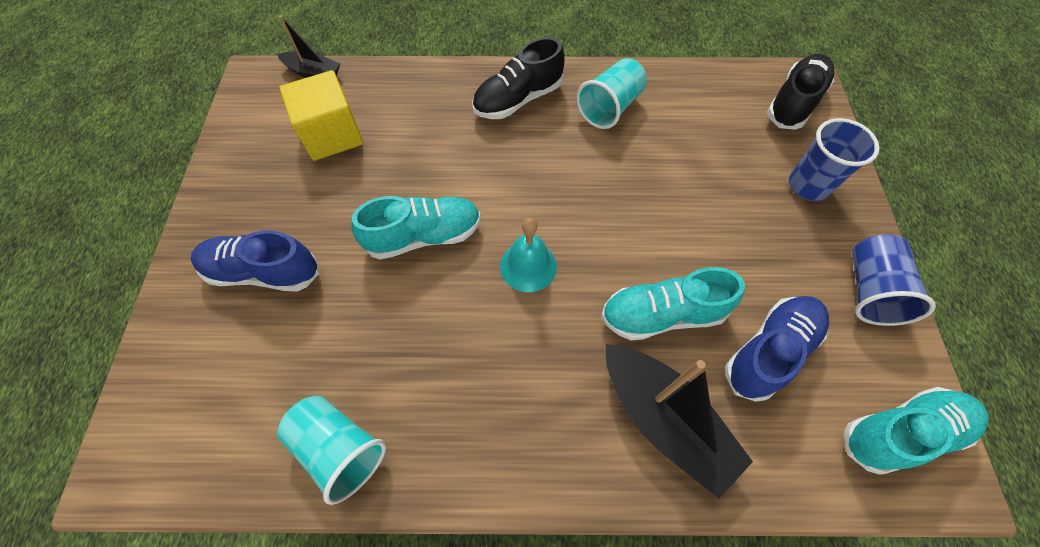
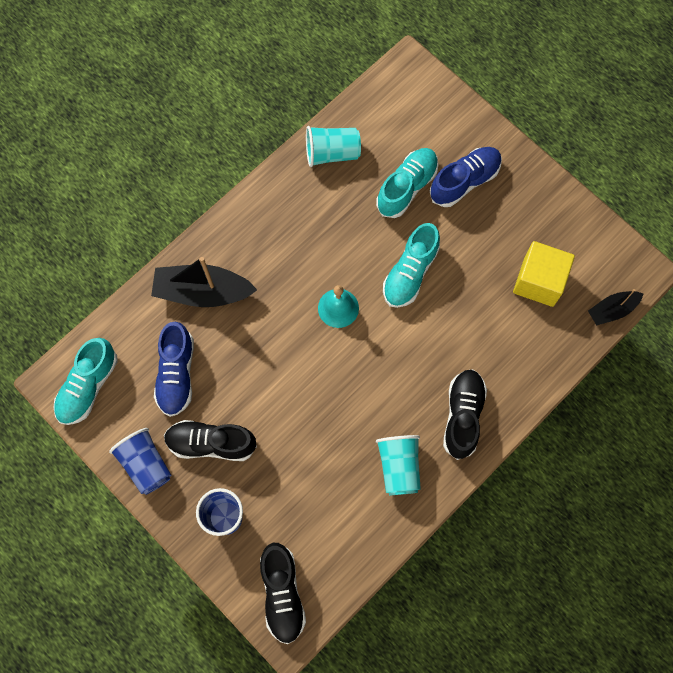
camera: 135 degrees right, 10 degrees up
(662, 314) = (245, 345): turquoise shoe -> turquoise shoe (407, 187)
(777, 254) = (211, 443): none -> black shoe

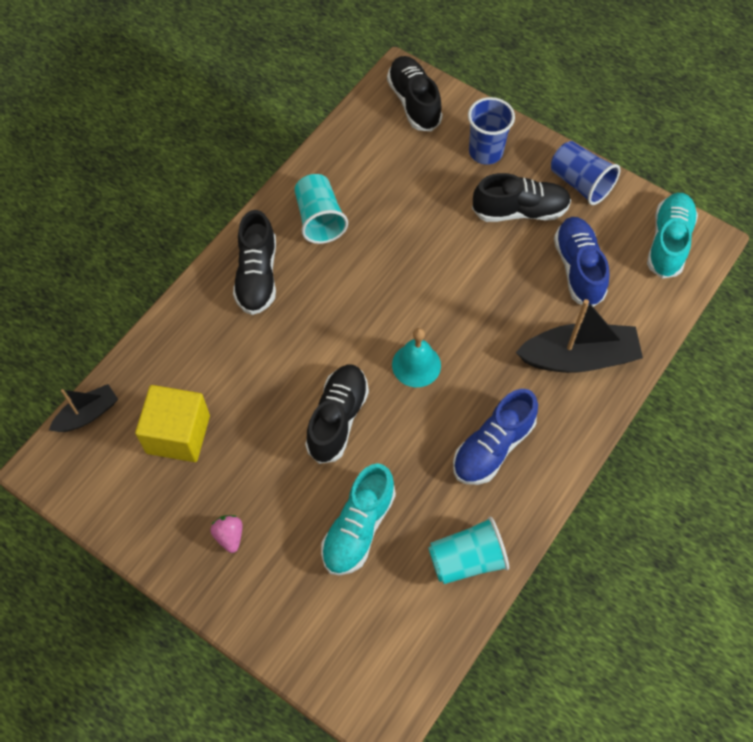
camera: 170 degrees right, 10 degrees down
(410, 273) = (337, 419): turquoise shoe -> black shoe
(464, 181) = (283, 549): blue shoe -> blue shoe (493, 447)
(503, 197) = (229, 536): none -> pink strawberry

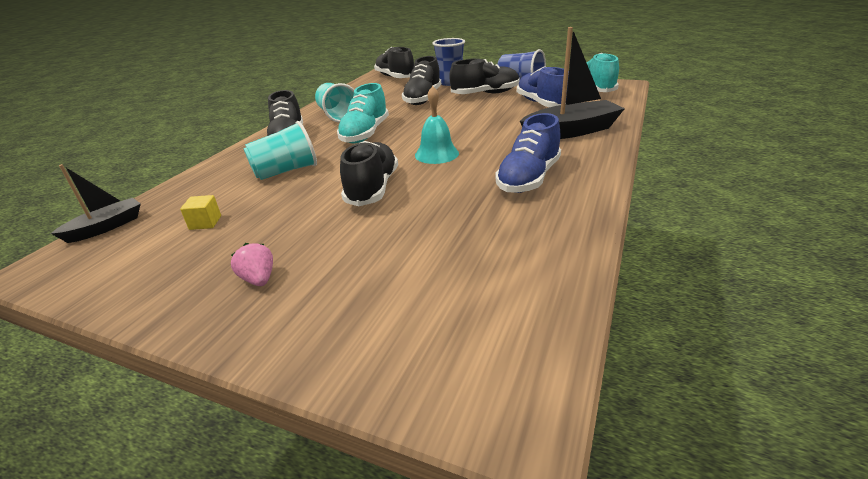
camera: 10 degrees left, 30 degrees down
(178, 434) = (205, 222): yellow cube -> yellow cube, size x0.43
(358, 528) = (413, 246): turquoise shoe -> turquoise shoe (365, 134)
(435, 199) = (423, 99): none -> black shoe
(467, 559) = (547, 245): turquoise cup -> turquoise cup (286, 171)

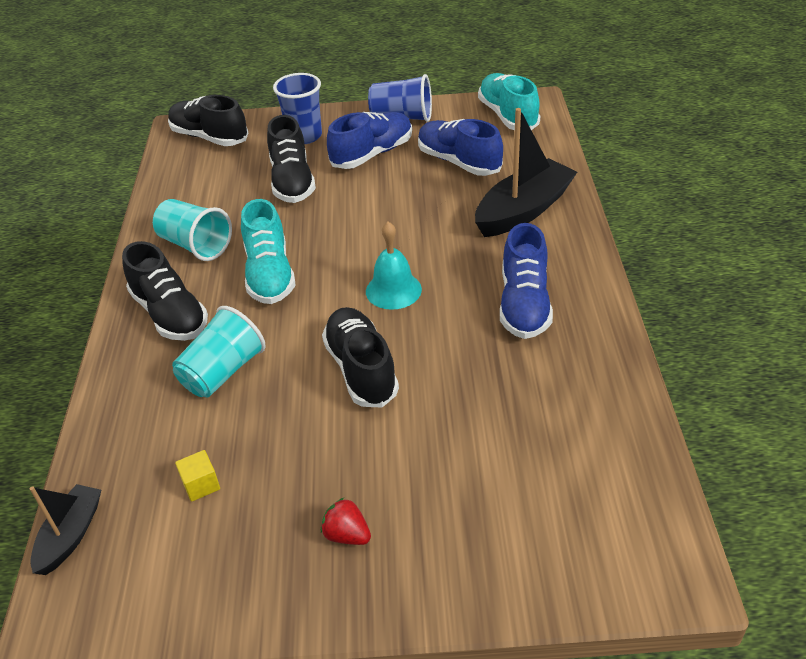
camera: 25 degrees left, 10 degrees up
(259, 279) = (347, 535): pink strawberry -> red strawberry
(485, 94) = (372, 154): black shoe -> blue shoe

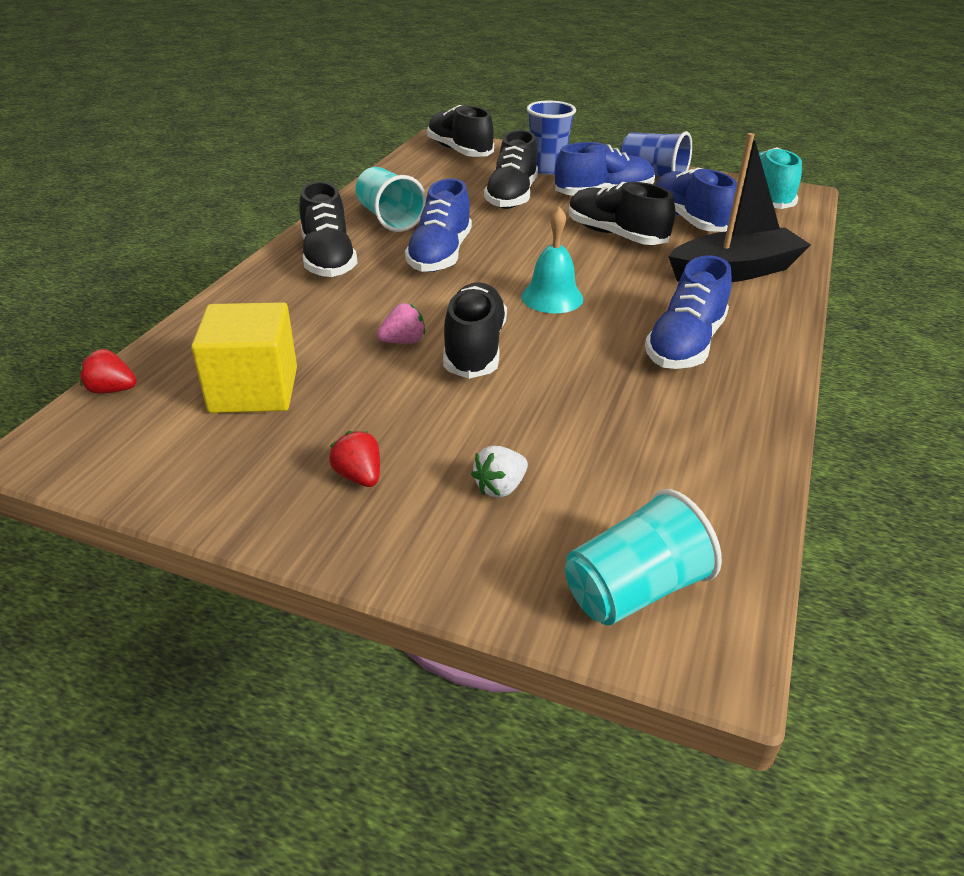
camera: 20 degrees right, 5 degrees down
(70, 535) = (112, 390): black boat -> red strawberry
(201, 485) = (254, 390): yellow cube -> yellow cube, size x2.32
(223, 372) = (341, 313): turquoise cup -> turquoise cup (634, 590)
(269, 274) = (440, 255): turquoise shoe -> blue shoe
(297, 384) = (403, 341): none -> pink strawberry
(408, 200) = (615, 235): none -> black shoe
(461, 500) = (500, 487): none -> white strawberry

